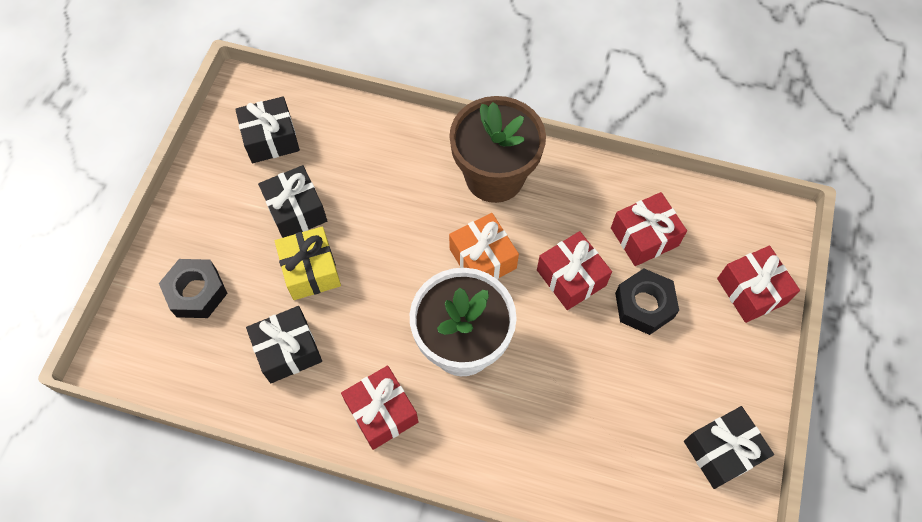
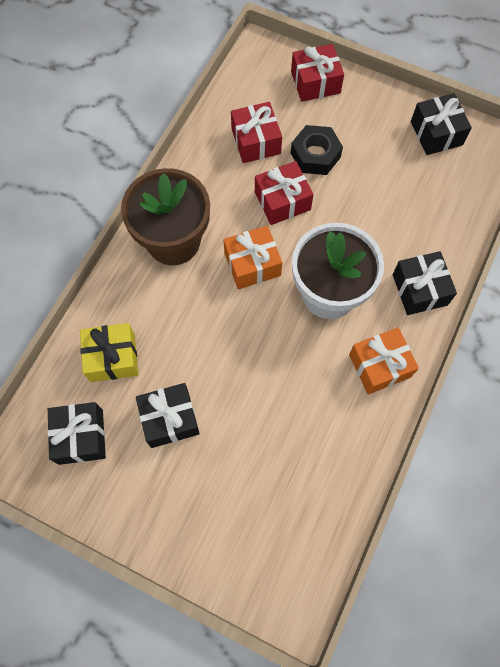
camera: 80 degrees left, 5 degrees up
(196, 292) = (239, 523): black nut -> none
(288, 350) = (312, 439): black gift -> black gift (419, 289)
(311, 270) = (236, 411): yellow gift -> yellow gift (112, 357)
(382, 412) = (379, 365): red gift -> orange gift

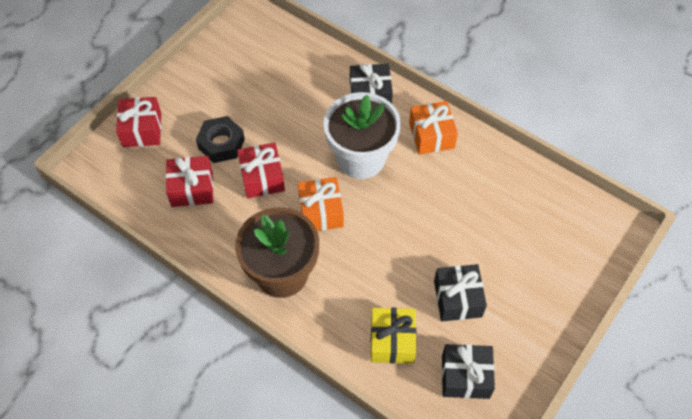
camera: 80 degrees left, 10 degrees down
(436, 133) = (226, 52): black gift -> none

